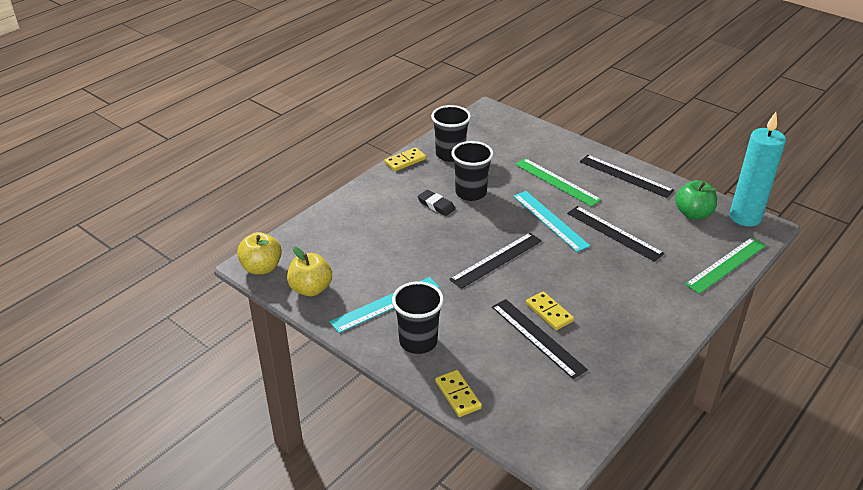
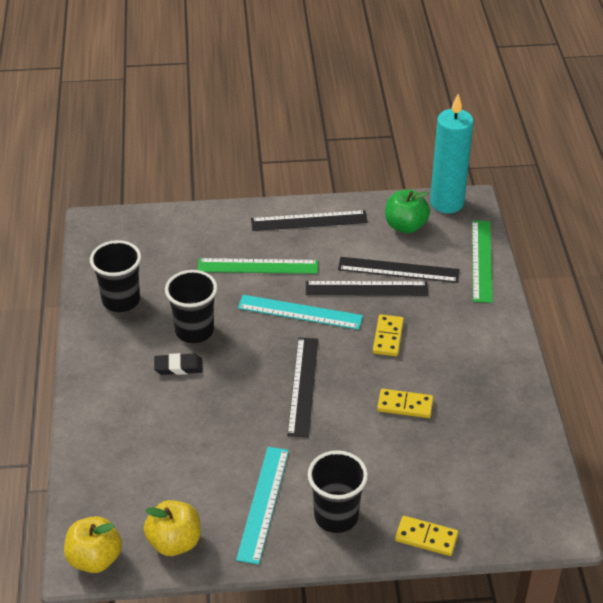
camera: 45 degrees left, 5 degrees up
(405, 161) = (84, 337): yellow domino -> yellow domino (388, 337)
(537, 337) = (423, 436): black ruler -> black ruler (398, 270)

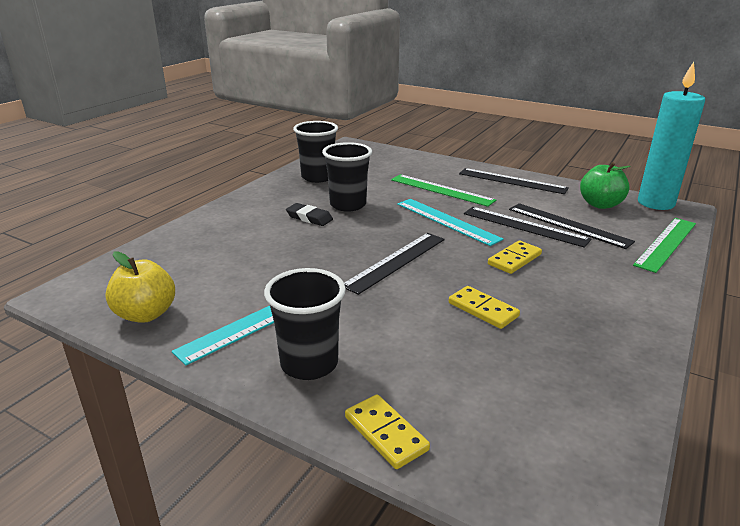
camera: 35 degrees right, 15 degrees down
(95, 559) = (75, 296): yellow apple -> none

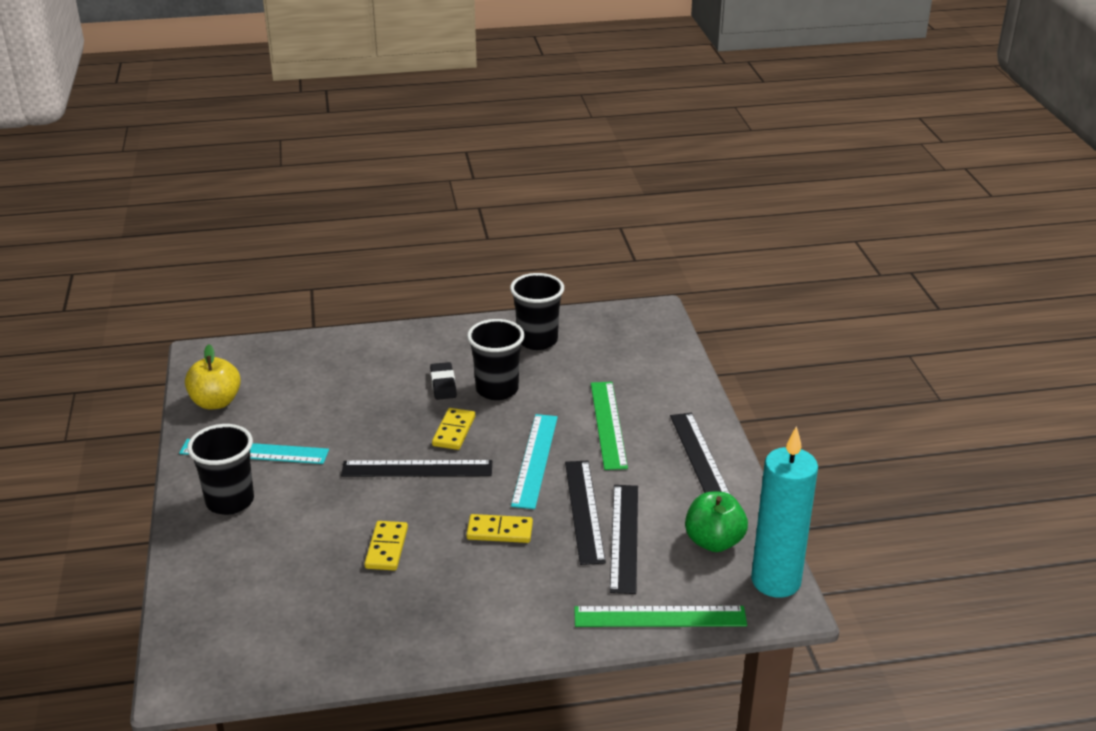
camera: 50 degrees right, 5 degrees up
(385, 433) = (189, 568): yellow domino -> yellow domino (454, 431)

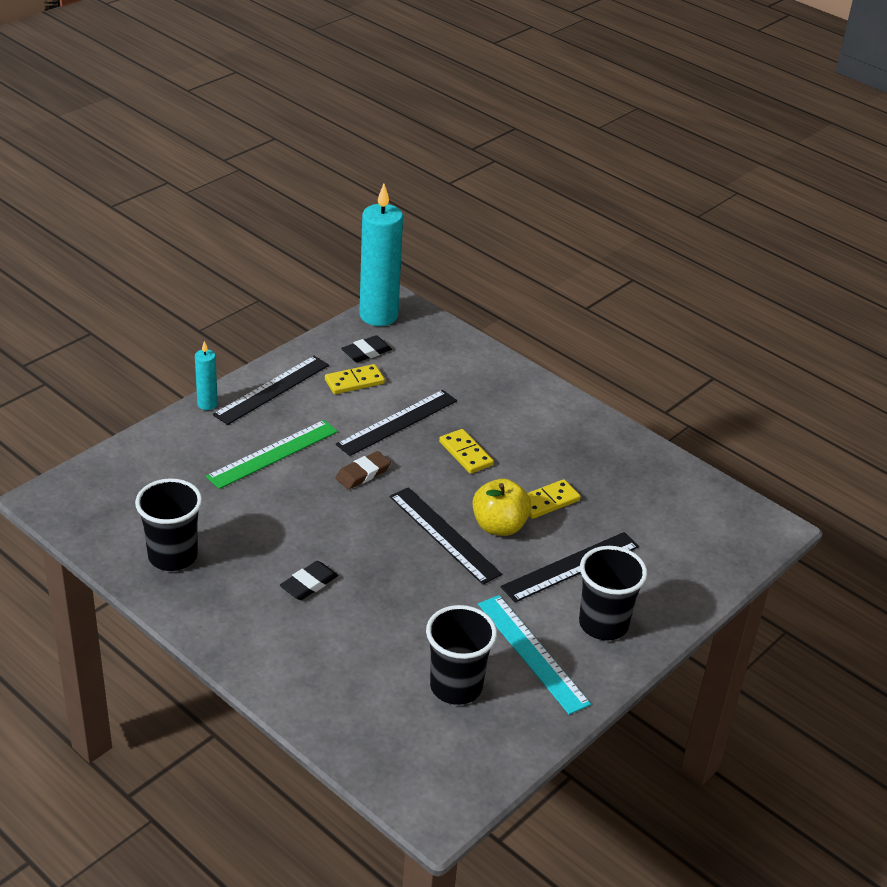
camera: 130 degrees left, 5 degrees up
(216, 402) = (498, 736): yellow apple -> yellow apple (499, 526)
(454, 431) = (372, 539): yellow domino -> yellow domino (354, 382)
(497, 389) = (283, 543): black cup -> black cup (456, 687)
(535, 460) = (363, 473): turquoise ruler -> brown eraser
(624, 537) = (405, 392): black ruler -> black ruler (570, 566)
(660, 617) = (466, 350): green ruler -> none
(709, 416) = (207, 404): none -> turquoise candle
(714, 542) = (366, 352): green apple -> black eraser

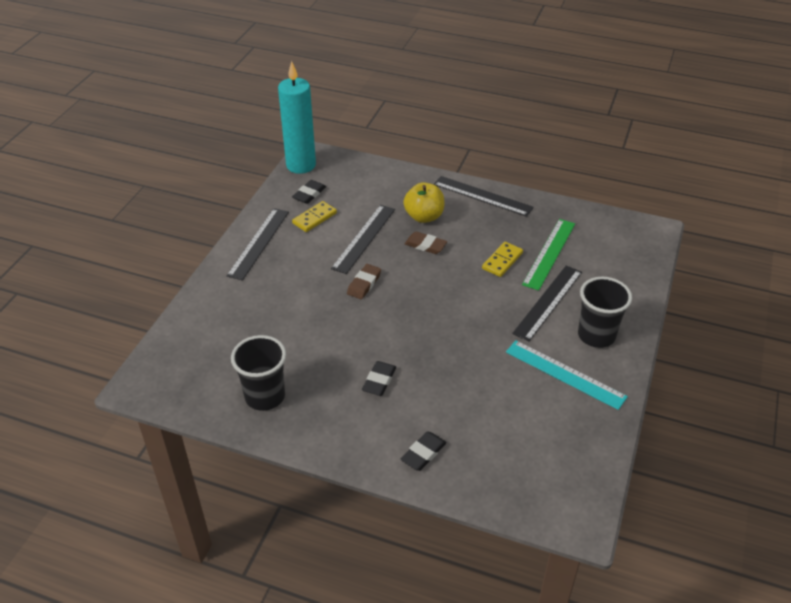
camera: 20 degrees left, 5 degrees up
(207, 404) = (217, 269): turquoise candle -> none
(273, 454) = (290, 291): green ruler -> green ruler (549, 253)
(306, 677) = (423, 453): none -> black eraser
(444, 535) = (449, 309): black ruler -> black ruler (482, 196)
(456, 687) = (531, 419): black cup -> none
(465, 453) = (425, 245): yellow domino -> brown eraser
(499, 526) = (482, 290): yellow apple -> yellow apple (424, 216)

